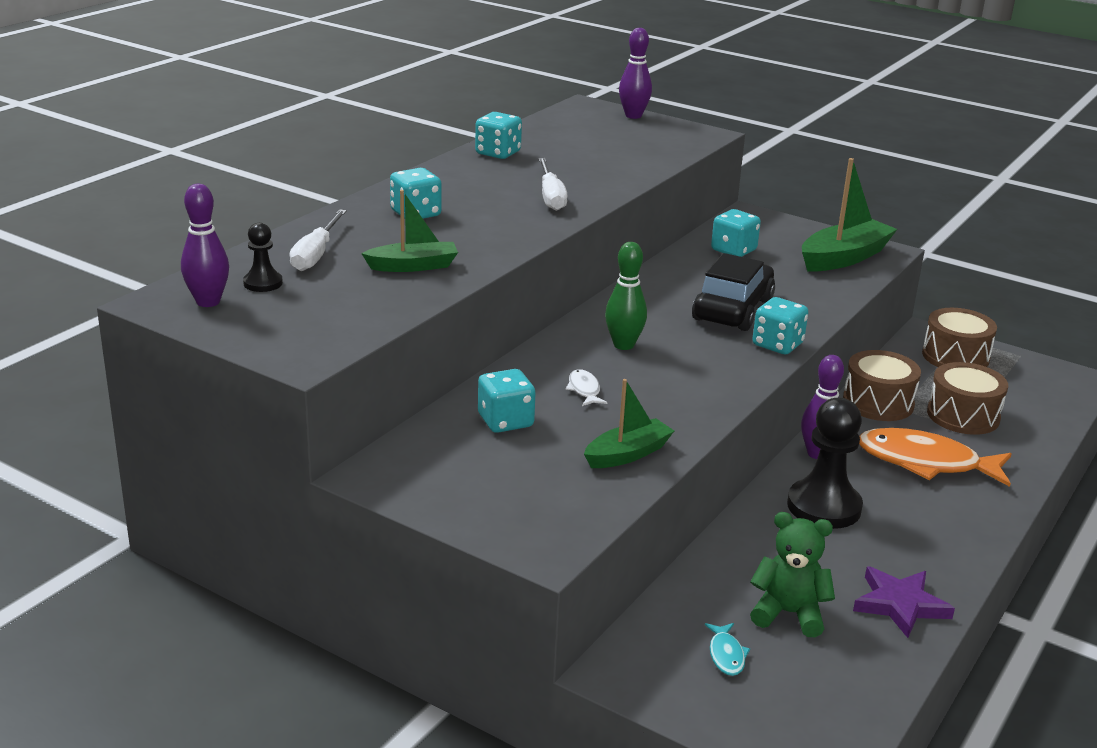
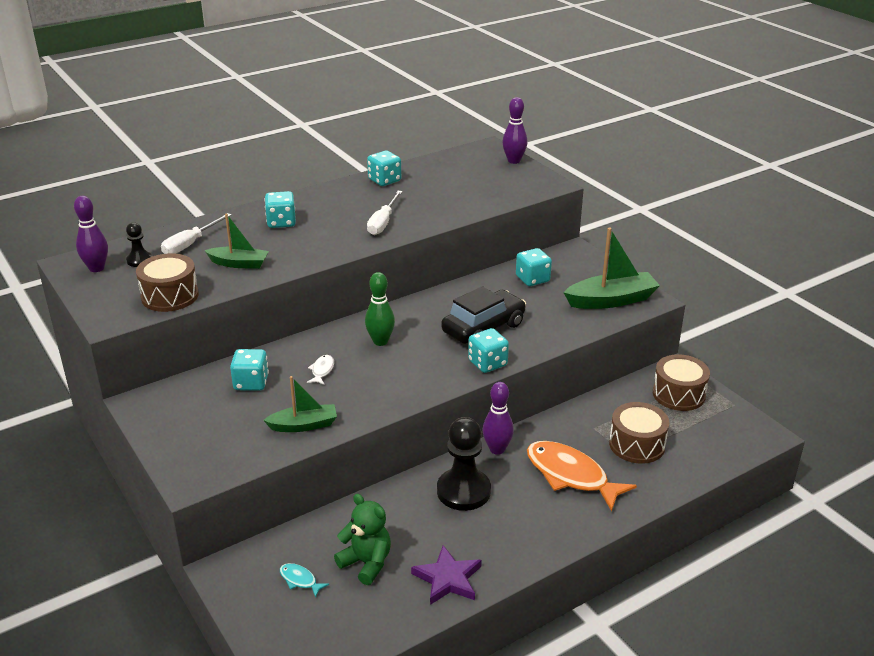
camera: 25 degrees right, 5 degrees up
(726, 655) = (300, 580): turquoise fish -> turquoise fish turned 105 degrees clockwise
(878, 403) = (580, 419): brown drum -> brown drum (170, 296)

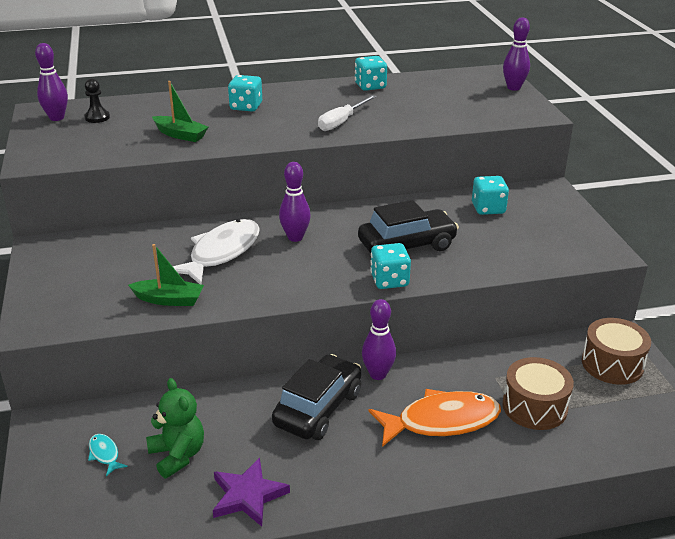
camera: 20 degrees right, 0 degrees up
(170, 296) = (98, 151): brown drum -> none
(190, 244) = (151, 111): white screwdriver -> none
(251, 383) = (149, 250): turquoise dice -> none
(322, 370) = (221, 252): white fish -> white fish, size x2.37
(380, 341) = (295, 237): green bowling pin -> purple bowling pin
(463, 491) = (318, 408): black pawn -> black car
(571, 475) = (441, 421): orange fish -> orange fish turned 105 degrees clockwise
(611, 300) = (562, 245): green boat -> none

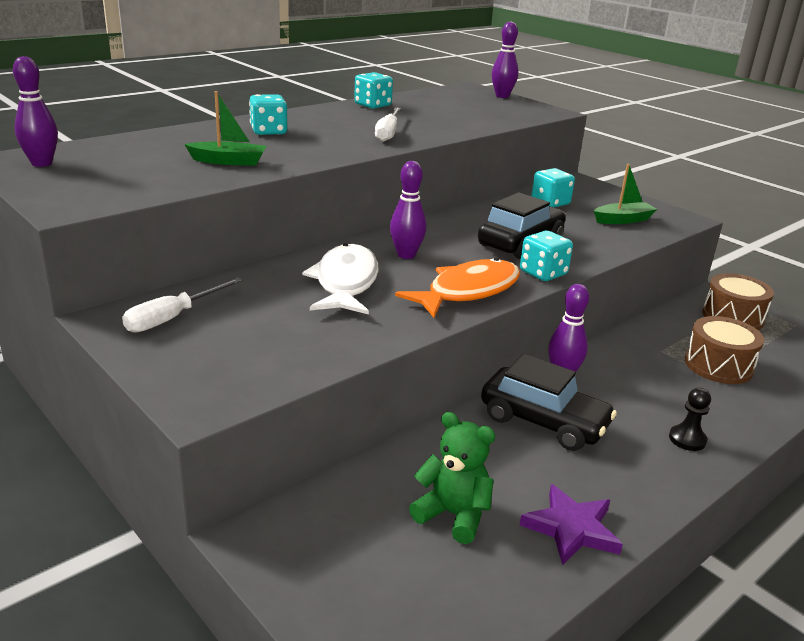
camera: 30 degrees left, 5 degrees down
(78, 255) = (173, 318): none -> white screwdriver
(97, 117) = (98, 157): black pawn -> black pawn (687, 439)
(104, 454) = (367, 543): turquoise fish -> none
(169, 300) = (342, 338): green boat -> green boat (622, 220)
(318, 408) = (543, 422): black car -> black car turned 120 degrees clockwise
(441, 421) = (662, 399): orange fish -> orange fish (468, 291)

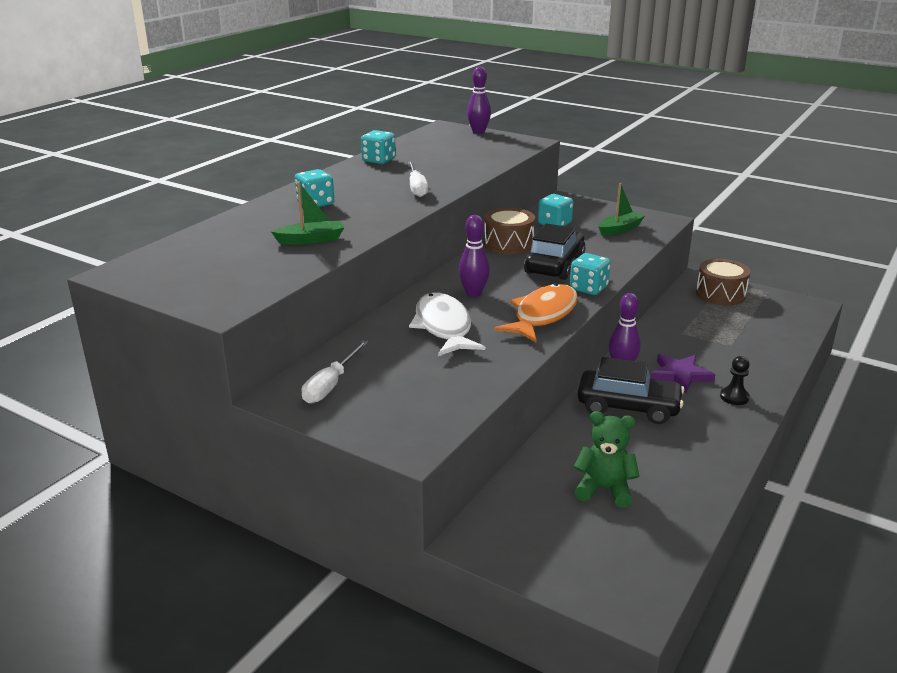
camera: 15 degrees left, 0 degrees up
(42, 163) = (152, 271): purple bowling pin -> none
(571, 528) = (689, 479): purple star -> purple star (680, 375)
(718, 365) = (729, 336): brown drum -> brown drum (508, 244)

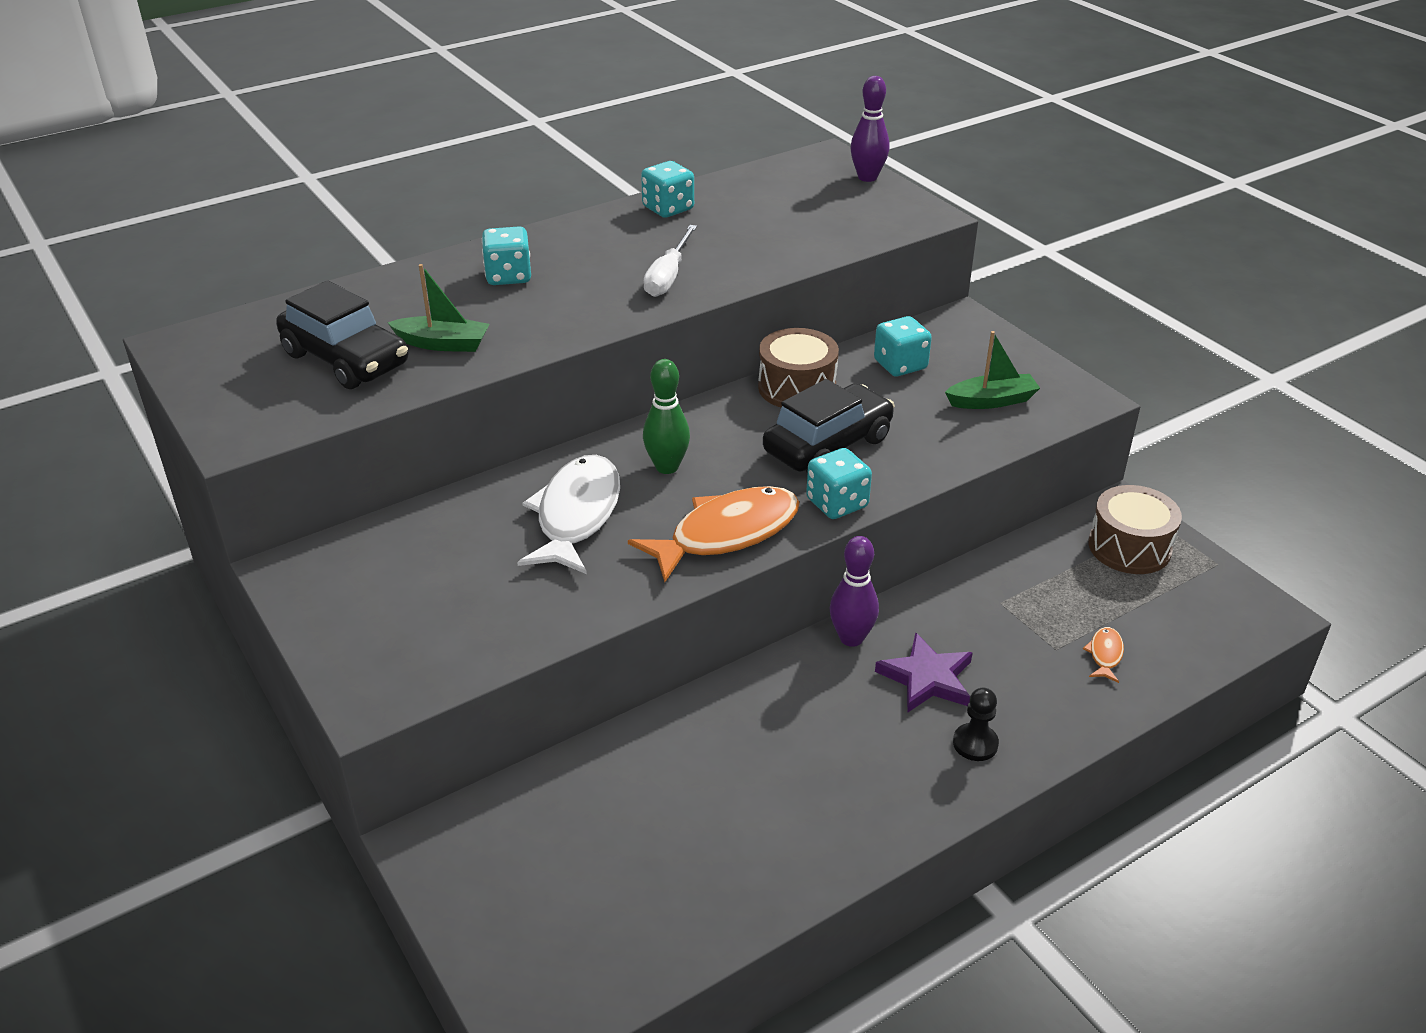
camera: 25 degrees right, 10 degrees up
(331, 385) = (360, 569): white screwdriver -> none
(473, 293) = (667, 467): purple bowling pin -> green bowling pin
(604, 489) = (652, 830): green teddy bear -> none
(628, 407) = (801, 708): black car -> black car (346, 359)
(756, 342) = (1105, 654): none -> orange fish

